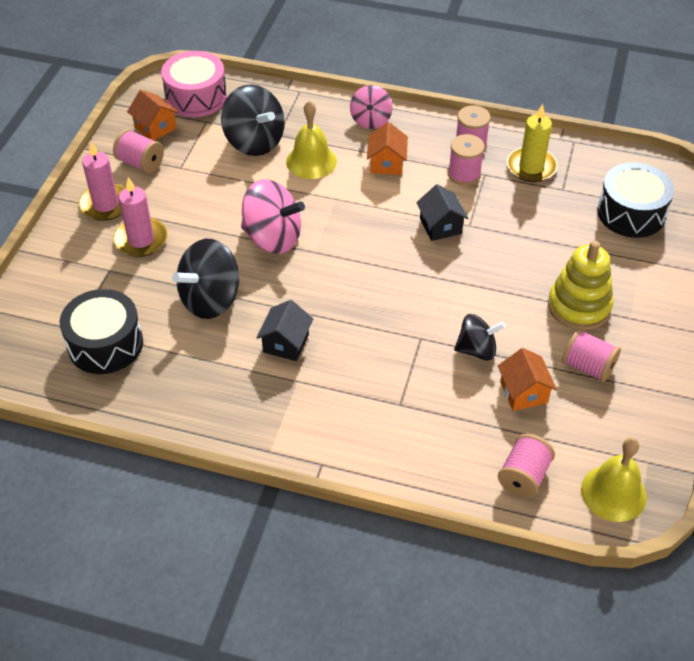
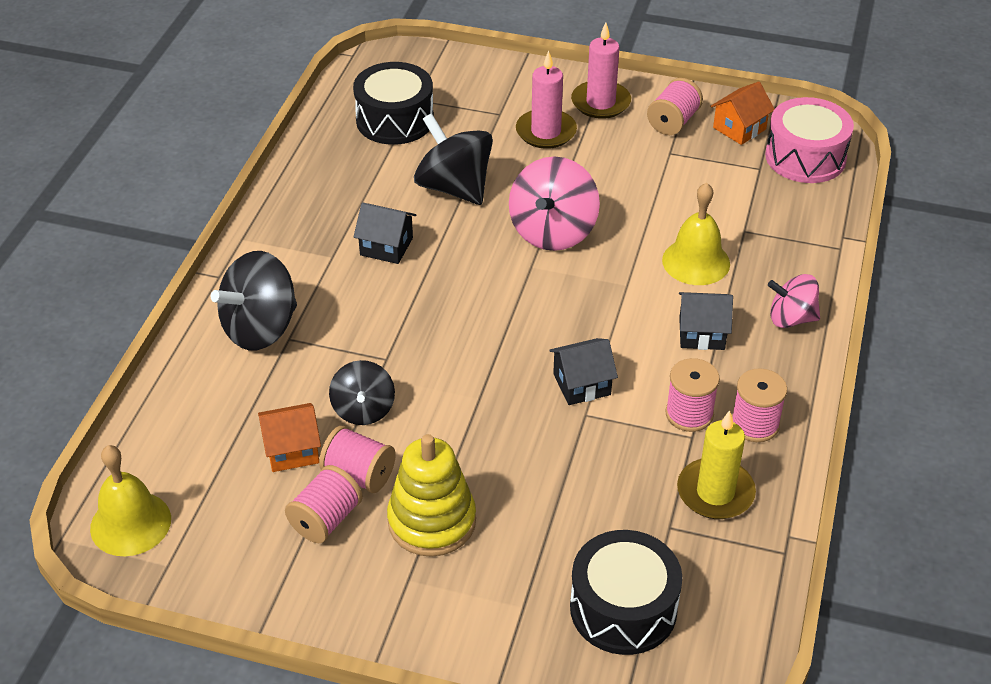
camera: 90 degrees right, 5 degrees down
(254, 142) = (726, 210): black spinning top -> black spinning top (260, 328)
(386, 163) = (701, 333): orange house -> black house
(523, 476) = (170, 441): pink spool -> pink spool (359, 475)

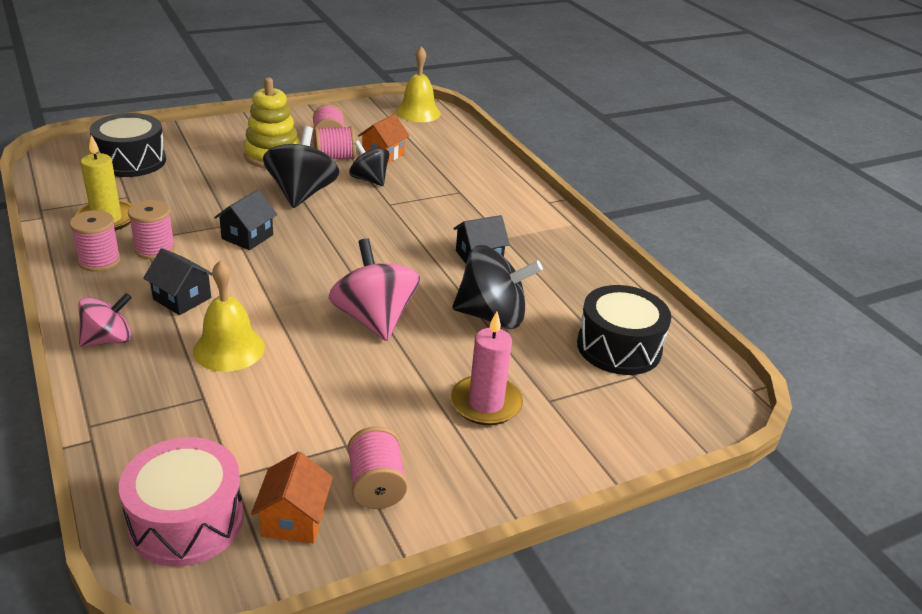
camera: 135 degrees right, 10 degrees down
(260, 328) = (482, 189): black spinning top -> black spinning top (302, 194)
(600, 102) = (475, 467): pink candle -> none
(701, 333) = (182, 298): black house -> black house turned 75 degrees clockwise

